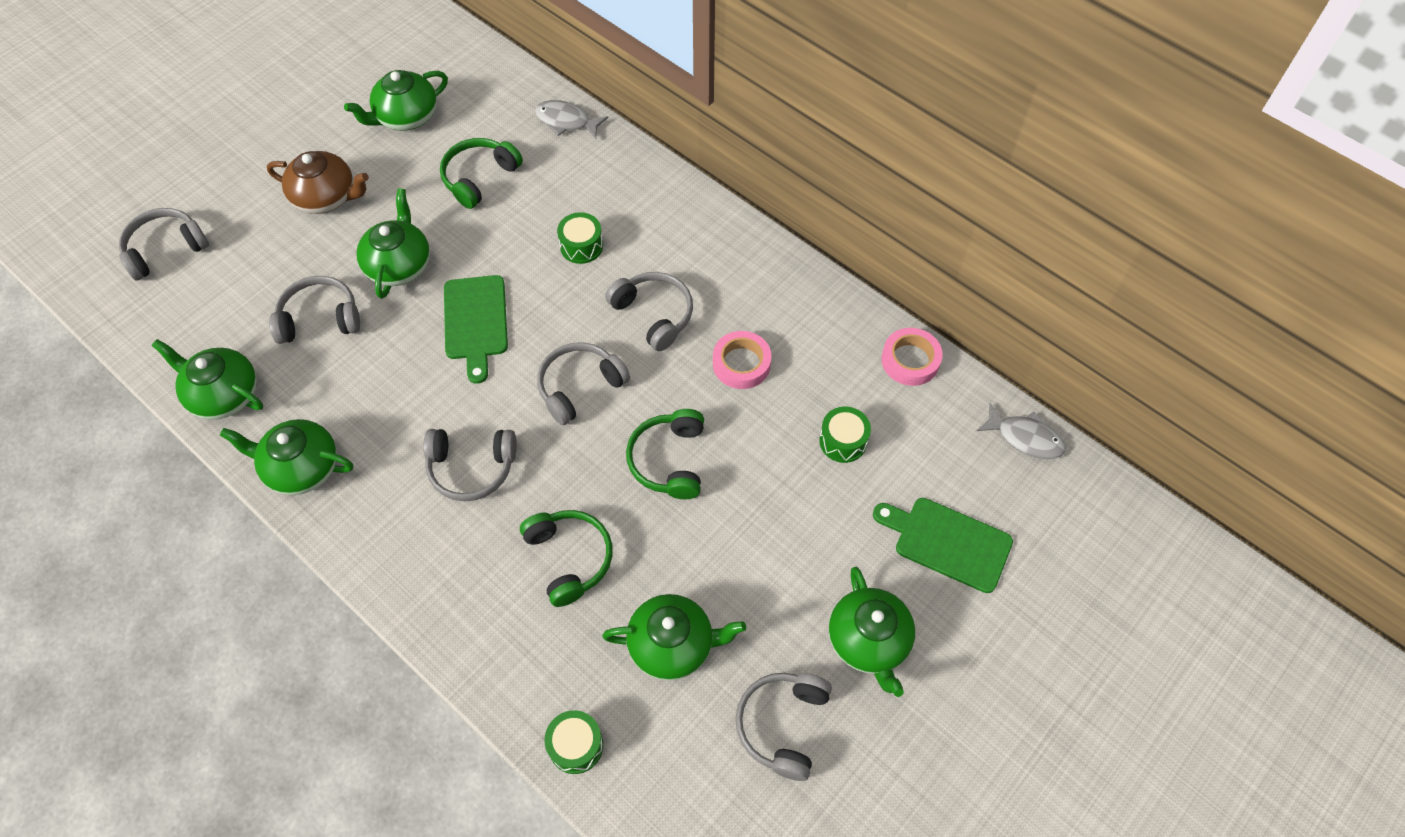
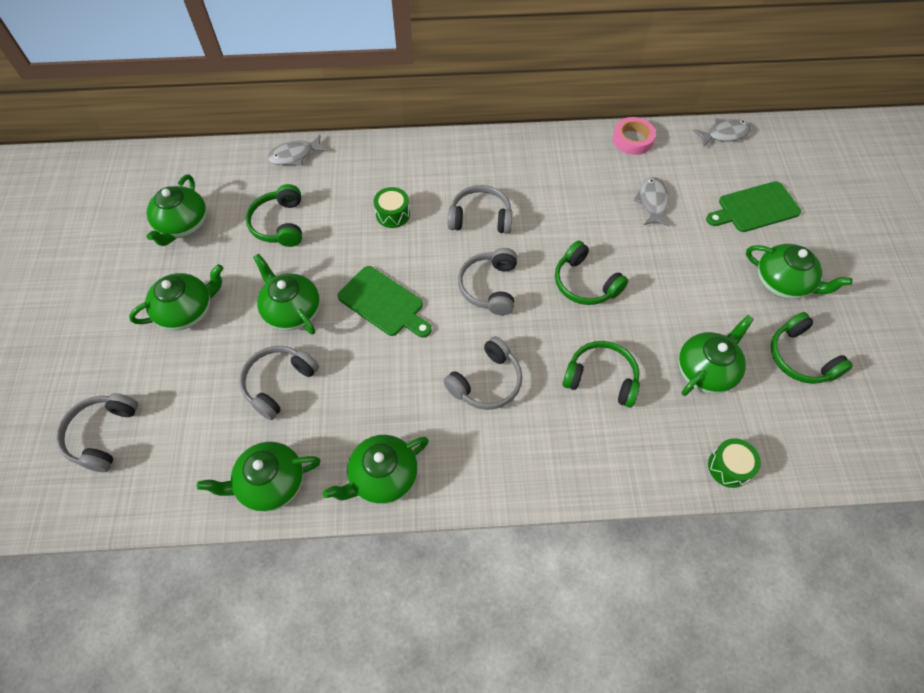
camera: 45 degrees left, 0 degrees up
(326, 197) = (187, 311): brown teapot -> green teapot
(741, 364) = (557, 205): pink tape -> none
(783, 725) = (801, 357): grey headphones -> green headphones
(843, 441) = (652, 202): green drum -> grey fish

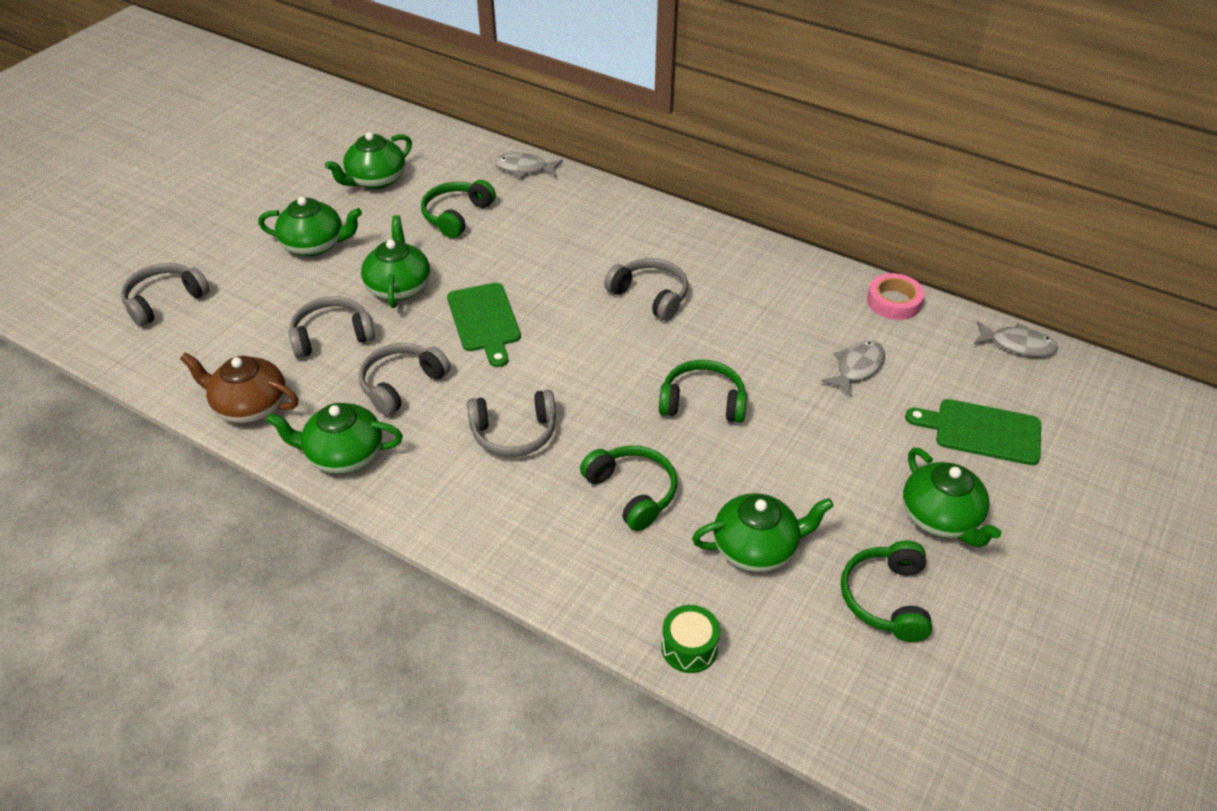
camera: 35 degrees right, 15 degrees down
(270, 483) = (250, 406): green teapot -> brown teapot
(393, 214) = (567, 254): green drum -> none
(490, 287) = (599, 357): grey headphones -> grey headphones (402, 385)
(585, 283) = (702, 402): green headphones -> green headphones turned 105 degrees clockwise

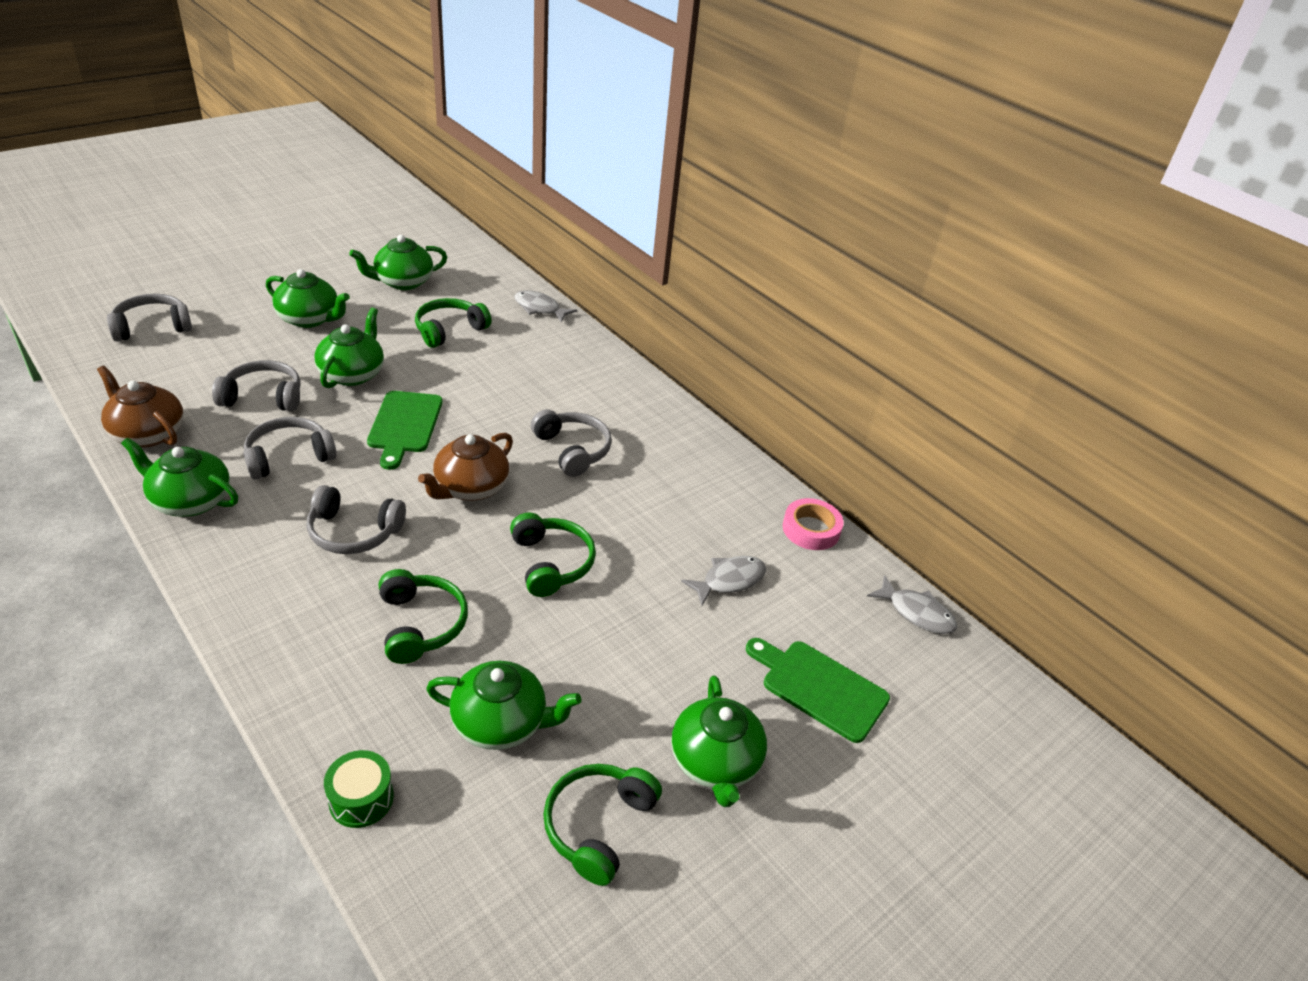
camera: 15 degrees right, 5 degrees down
(586, 359) = (470, 488): none -> brown teapot
(702, 402) = (551, 563): green headphones -> green headphones turned 45 degrees clockwise

